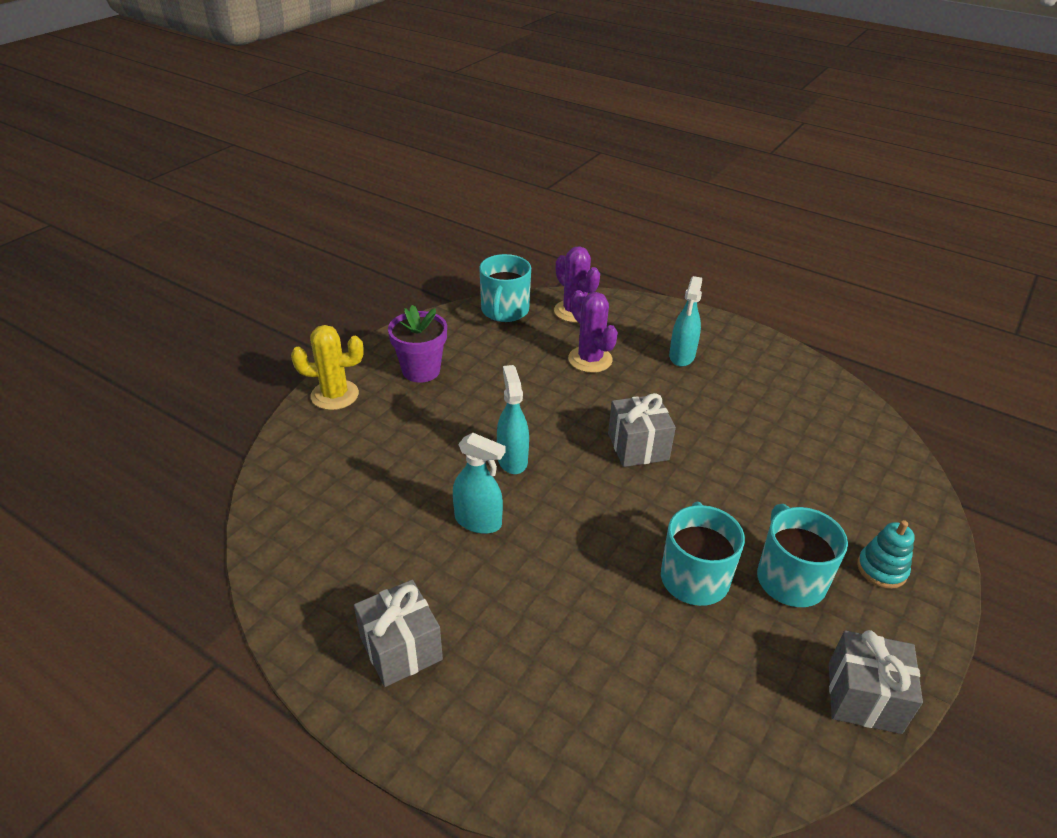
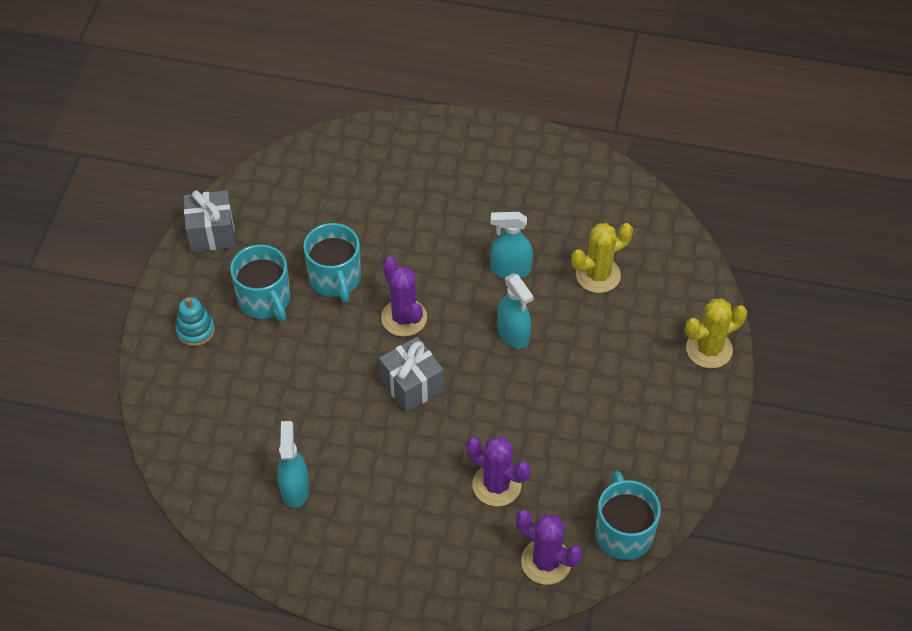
camera: 160 degrees right, 15 degrees up
(386, 486) = (598, 275): none -> yellow cactus
(401, 648) = (510, 170): grey gift -> none
(421, 370) = (653, 408): purple flower pot -> none
(624, 509) = (404, 318): none -> purple cactus
(682, 356) = (403, 526): turquoise spray bottle -> turquoise spray bottle (295, 489)

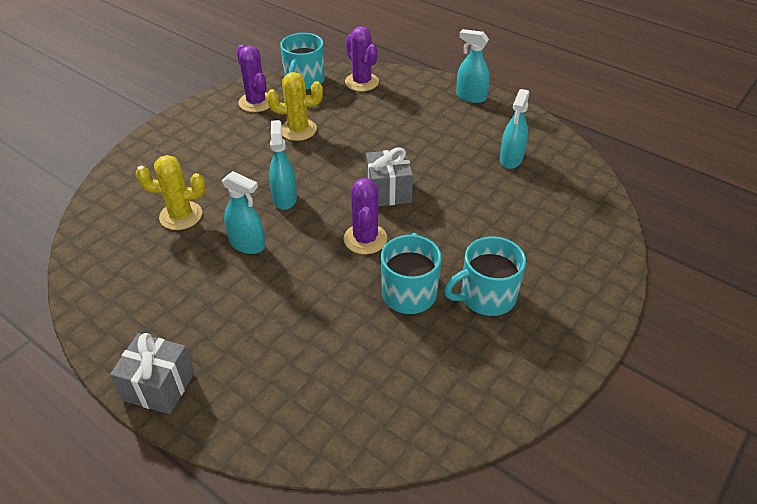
camera: 155 degrees left, 10 degrees down
(195, 330) = (563, 293): turquoise stacking toy -> none
(211, 233) = (521, 387): grey gift -> grey gift (159, 386)
(265, 300) = (486, 297): turquoise mug -> turquoise mug turned 105 degrees counterclockwise
(385, 591) = (470, 97): none -> turquoise spray bottle
(496, 485) = (365, 121): purple cactus -> purple cactus (256, 102)
(709, 349) = (154, 144): yellow cactus -> yellow cactus (298, 130)

